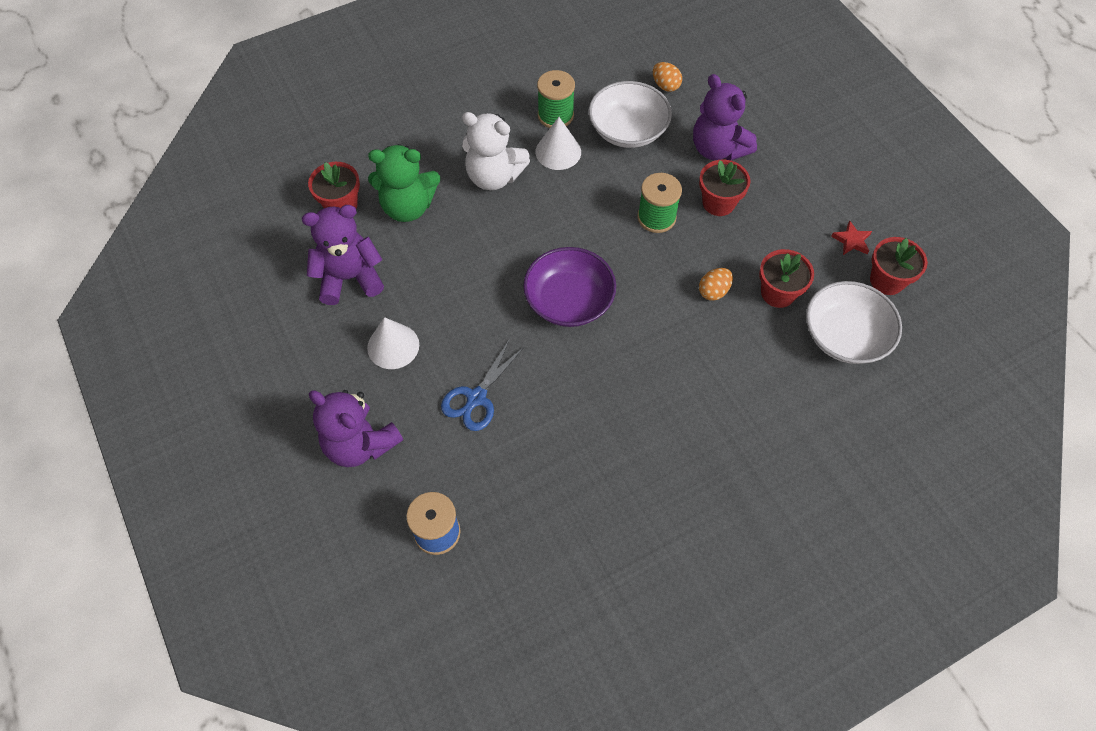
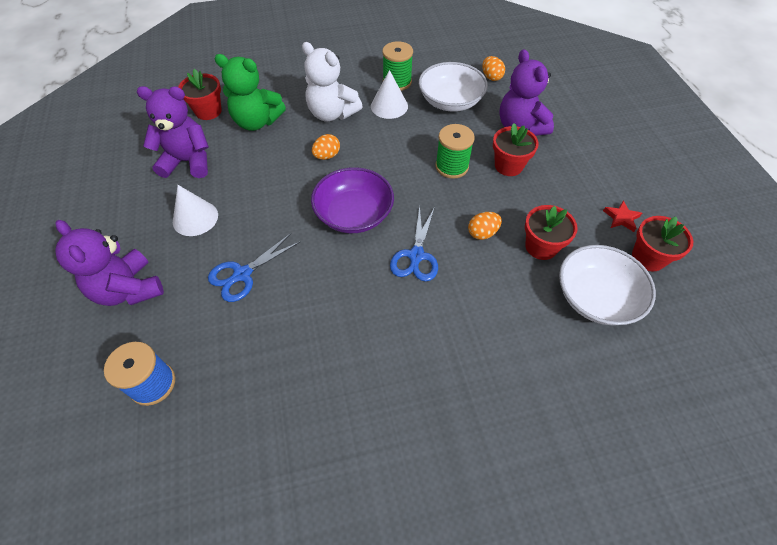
camera: 15 degrees right, 5 degrees down
(510, 235) = (327, 156): none -> orange egg
(652, 333) = (416, 256): none -> blue scissors

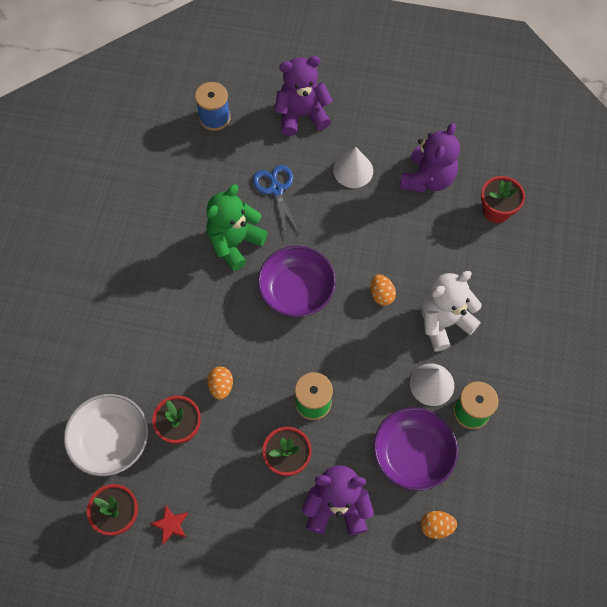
camera: 115 degrees right, 10 degrees up
(257, 122) = (460, 249): green teddy bear -> green teddy bear (235, 243)
(416, 256) = (227, 320): blue scissors -> none
(450, 101) = (412, 454): white bowl -> purple bowl

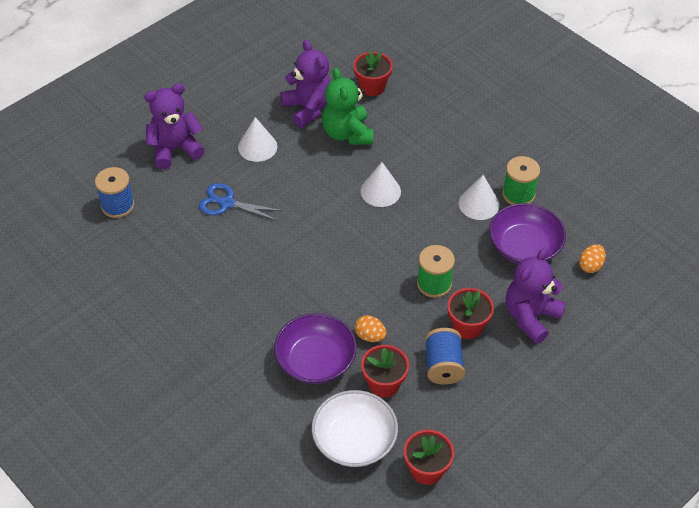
camera: 55 degrees left, 15 degrees down
(171, 525) = (463, 436): red star -> none
(231, 464) = (443, 366): none -> blue spool
(235, 243) = (249, 256): green teddy bear -> green teddy bear (347, 133)
(296, 290) = (329, 240): purple bowl -> purple bowl (316, 361)
(301, 115) = (175, 149): purple teddy bear -> purple teddy bear turned 45 degrees clockwise
(381, 295) = (380, 191): orange egg -> white cone
(443, 322) = (435, 168): white teddy bear -> none

